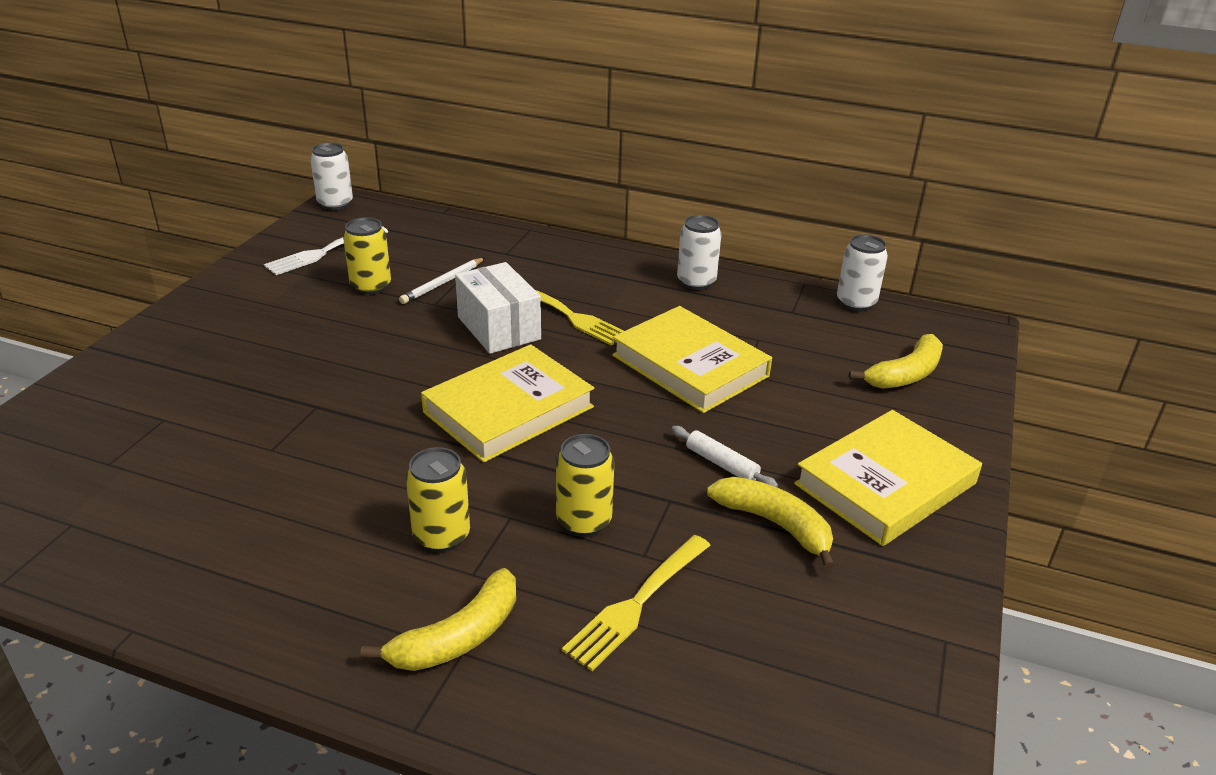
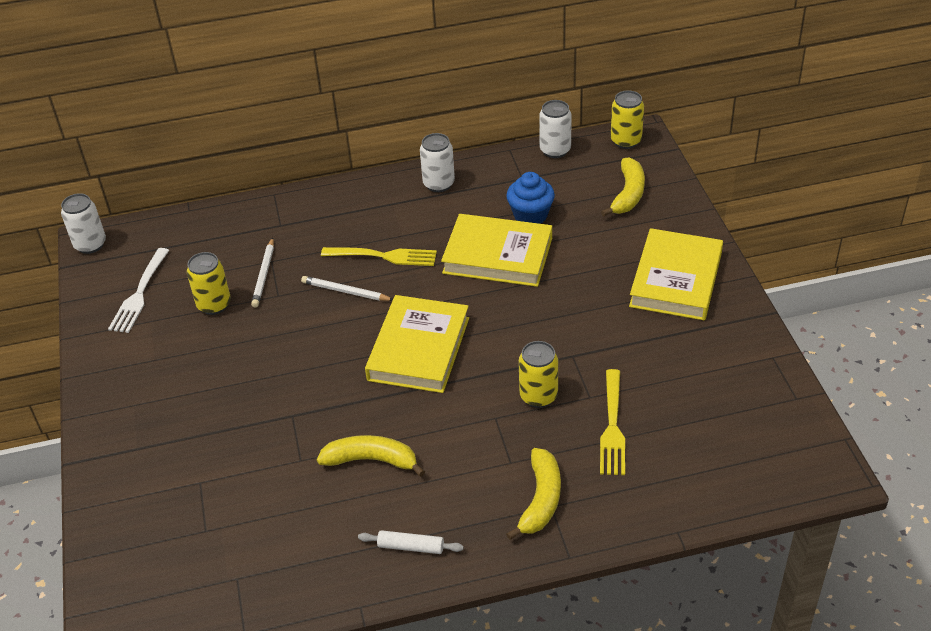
camera: 30 degrees left, 10 degrees up
(441, 536) = (469, 451): yellow can -> yellow can (626, 141)
(498, 328) = (345, 291): white box -> white pencil
(721, 464) = (579, 316): white rolling pin -> white rolling pin (411, 547)
(766, 346) = (530, 215): none -> blue cupcake
(775, 524) = (640, 338): yellow banana -> yellow banana (371, 460)

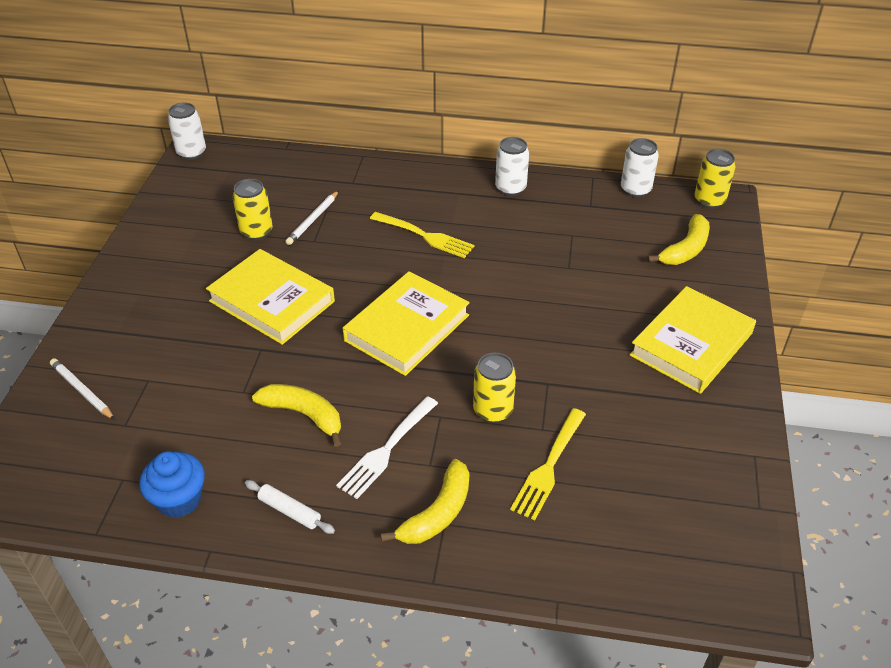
camera: 20 degrees right, 0 degrees up
(139, 293) = (203, 203): white fork -> white fork (387, 449)
(345, 291) = (373, 256): white pencil -> white pencil (82, 391)
(497, 255) = (528, 267): yellow book -> yellow book (272, 301)
(530, 215) = (579, 240): blue cupcake -> blue cupcake (179, 499)

